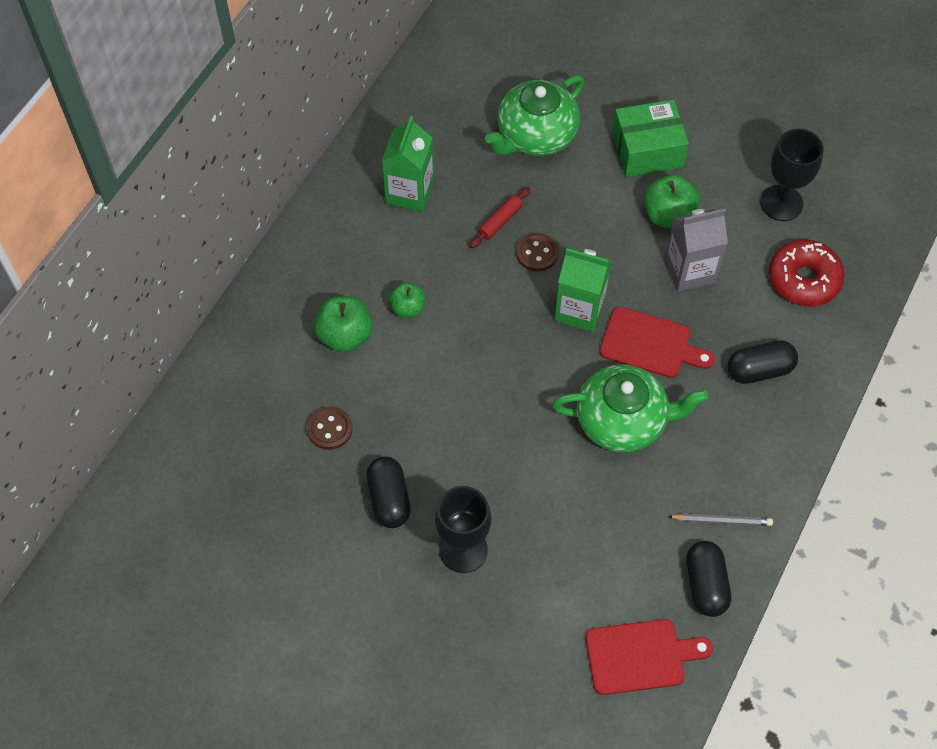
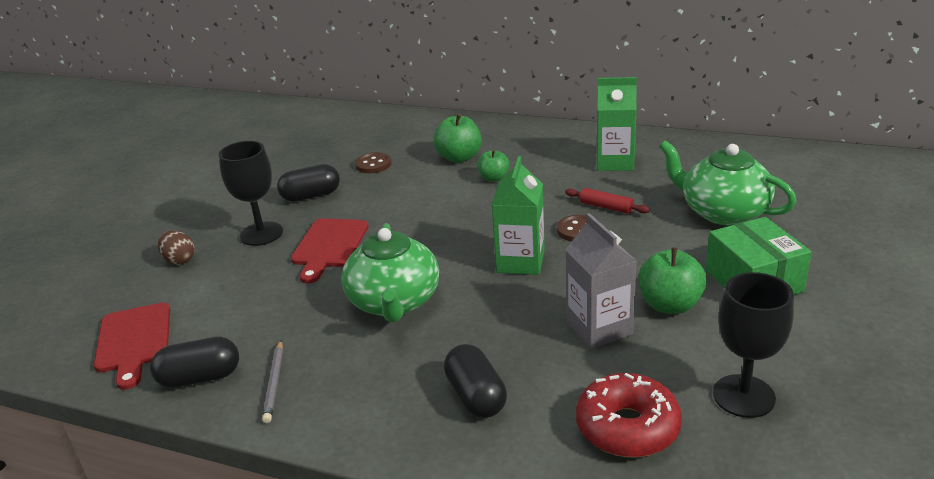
camera: 85 degrees right, 30 degrees down
(498, 634) = (179, 260): none -> brown egg
(650, 344) = (491, 310): red cutting board -> red cutting board (329, 246)

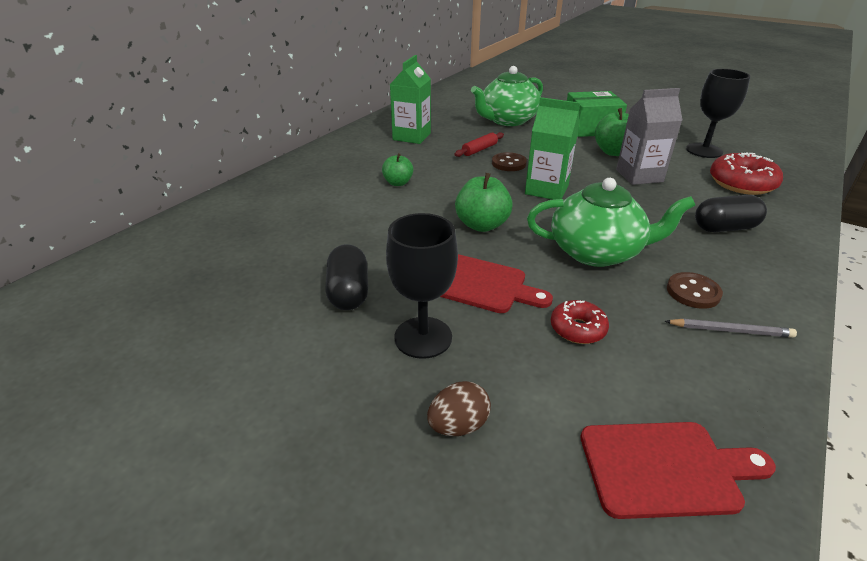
camera: 80 degrees left, 5 degrees up
(200, 378) = (733, 390): black capsule -> none
(273, 298) = (577, 329): none -> red donut
(373, 164) = (305, 243): brown button -> brown button (693, 292)
(459, 157) = (340, 193): green apple -> green apple (482, 225)

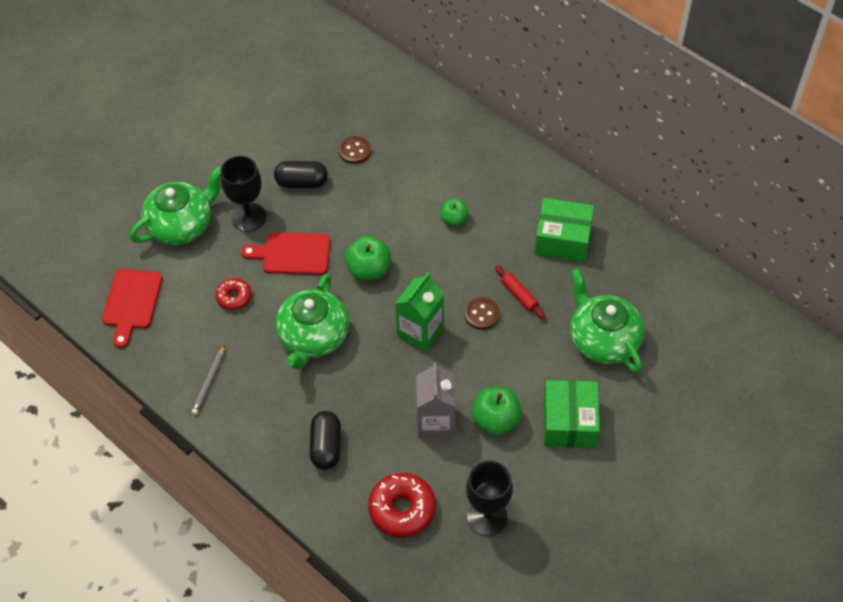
camera: 100 degrees right, 20 degrees up
(411, 136) = (562, 240): green carton -> green box
(458, 425) = (181, 225): brown egg -> green teapot
(479, 284) = (292, 254): red cutting board -> red cutting board turned 60 degrees clockwise
(693, 292) = (251, 379): brown button -> brown button (355, 151)

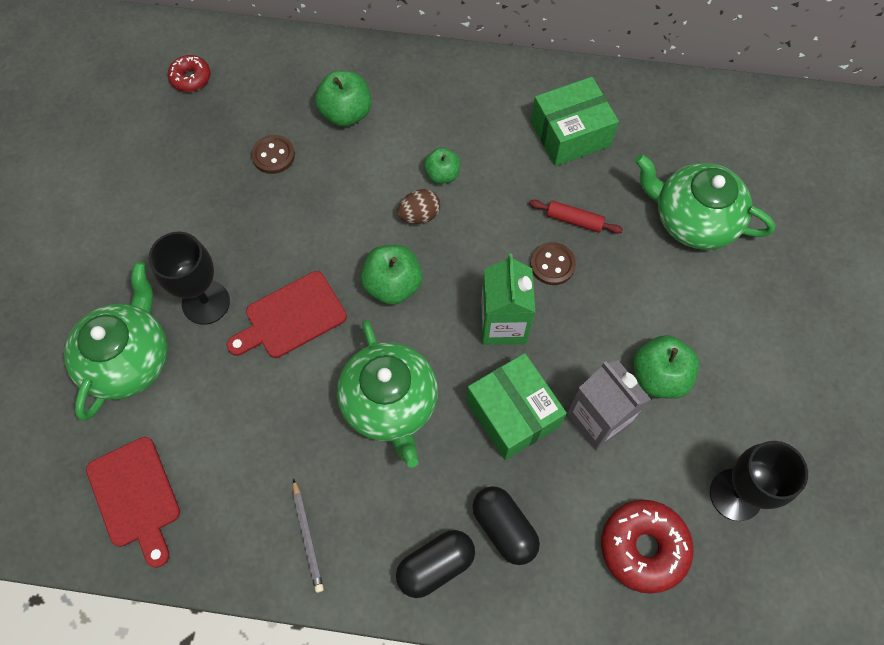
camera: 35 degrees left, 10 degrees up
(234, 297) = (260, 411): red donut -> red donut (191, 78)
(302, 182) = (239, 225): black capsule -> black capsule (435, 566)
(419, 237) = (419, 215): none -> brown egg
(421, 148) = (346, 113): none -> green apple
(569, 422) = (732, 331): green box -> green box (513, 413)

